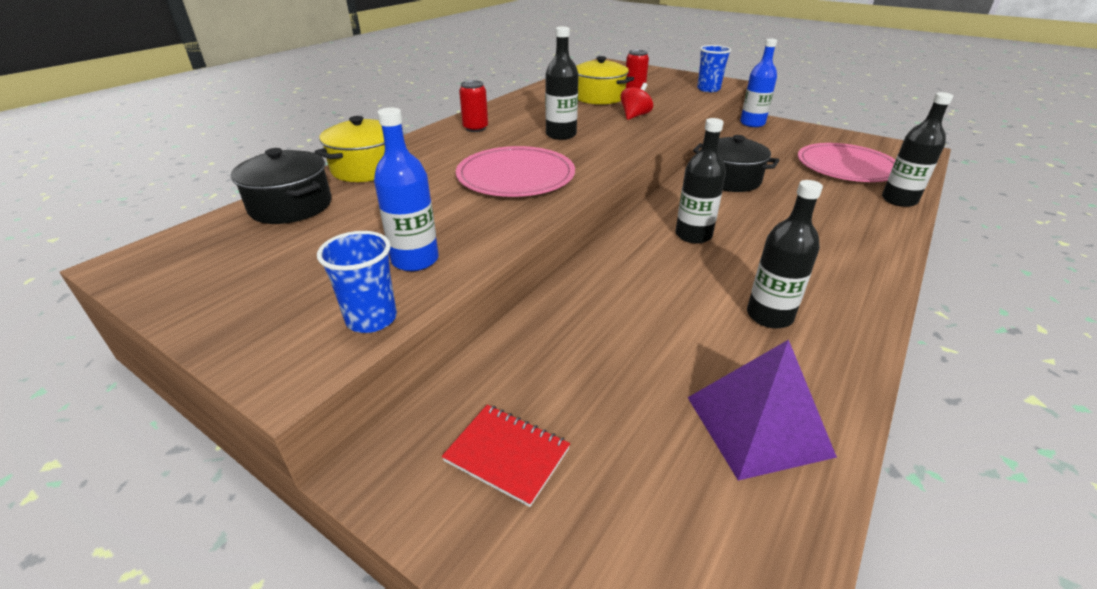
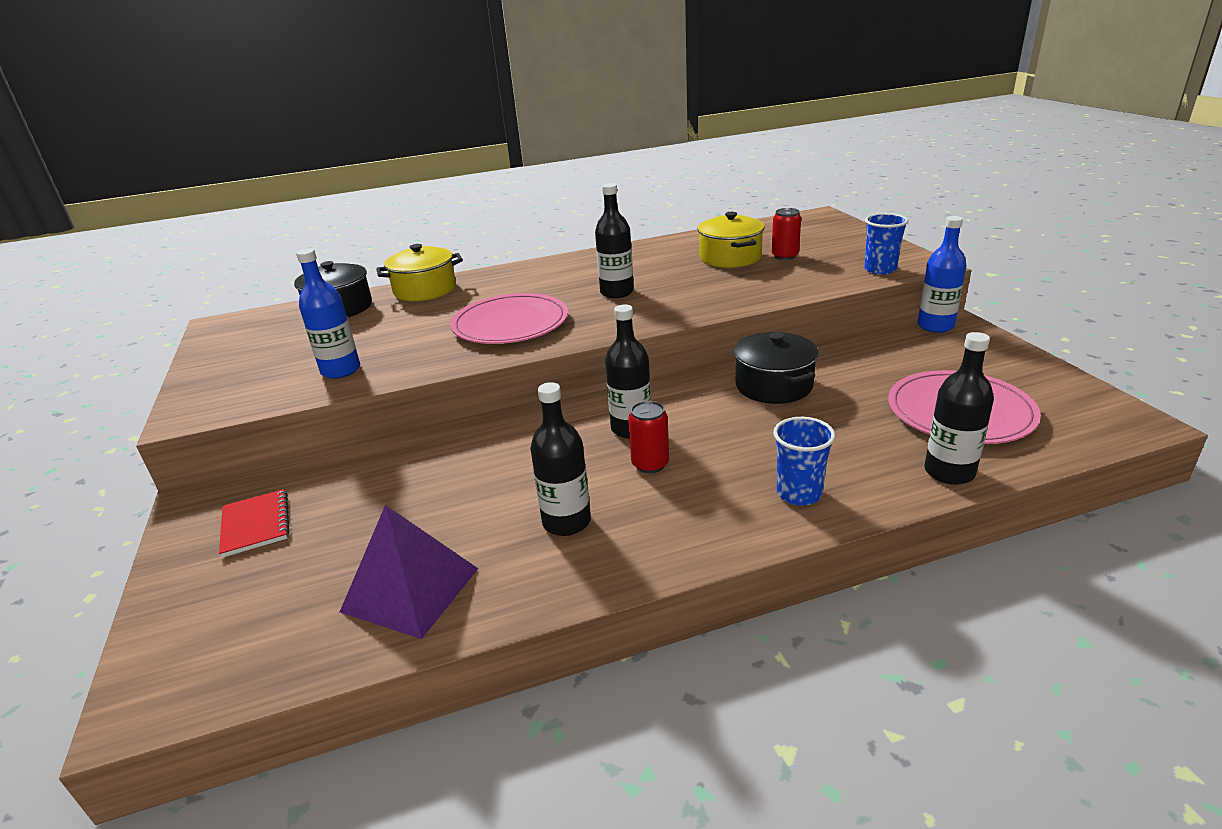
camera: 40 degrees right, 5 degrees down
(371, 319) = (261, 400): blue cup -> blue cup (799, 493)
(475, 128) = (558, 270): red can -> red can (650, 464)
(635, 116) = (726, 287): red spinning top -> none

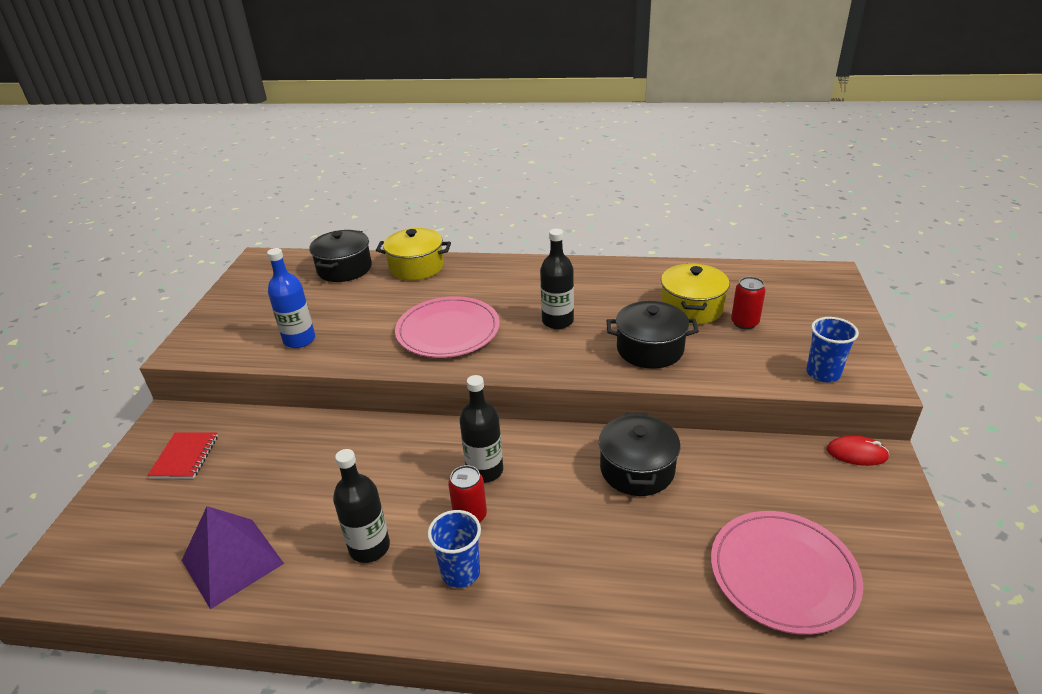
camera: 25 degrees right, 5 degrees up
(723, 289) = (650, 349): none -> black pot
(799, 493) = (559, 601): blue cup -> blue cup (460, 572)
(935, 326) = (856, 453): blue bottle -> red mouse
(949, 472) = (709, 639): black bottle -> none

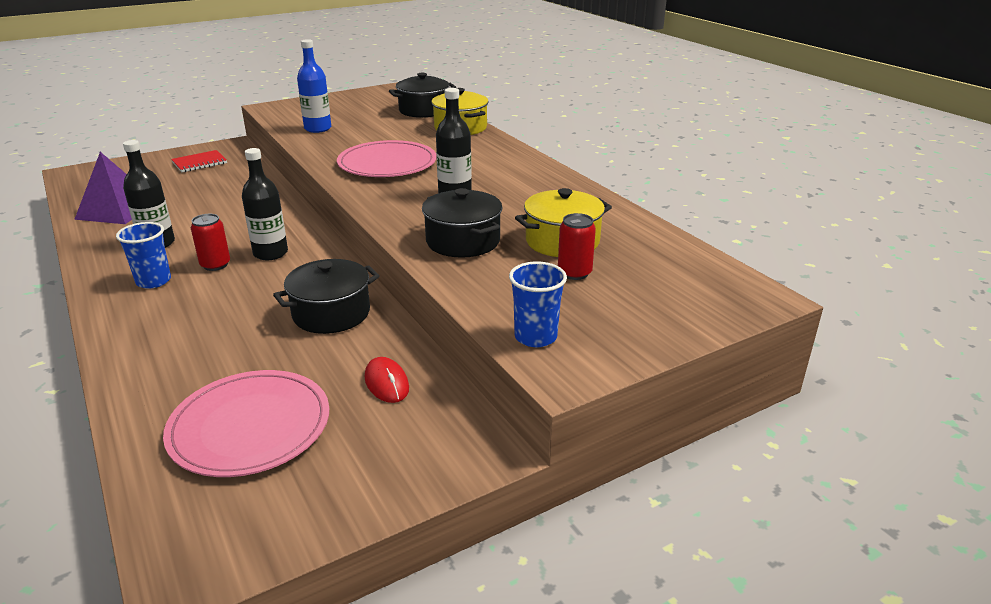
camera: 50 degrees right, 5 degrees down
(856, 453) = (480, 430): red mouse -> red mouse (386, 383)

